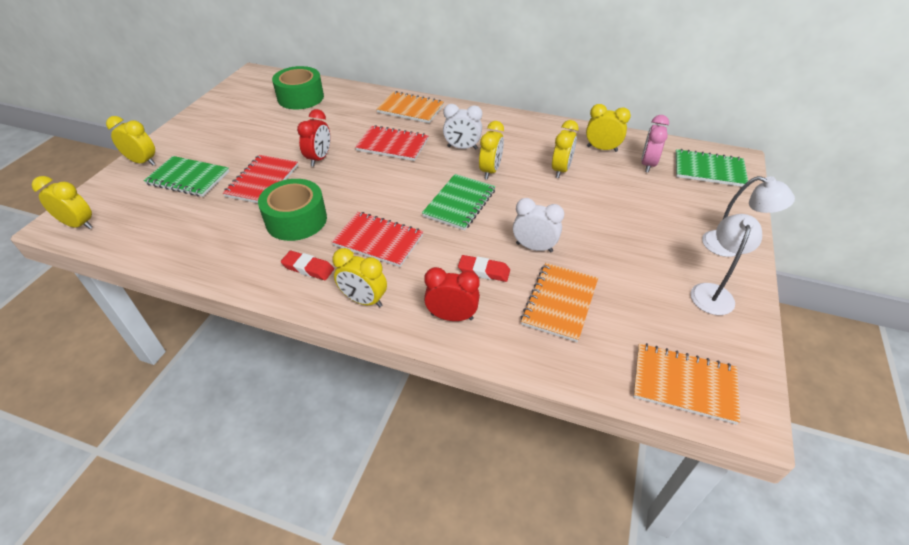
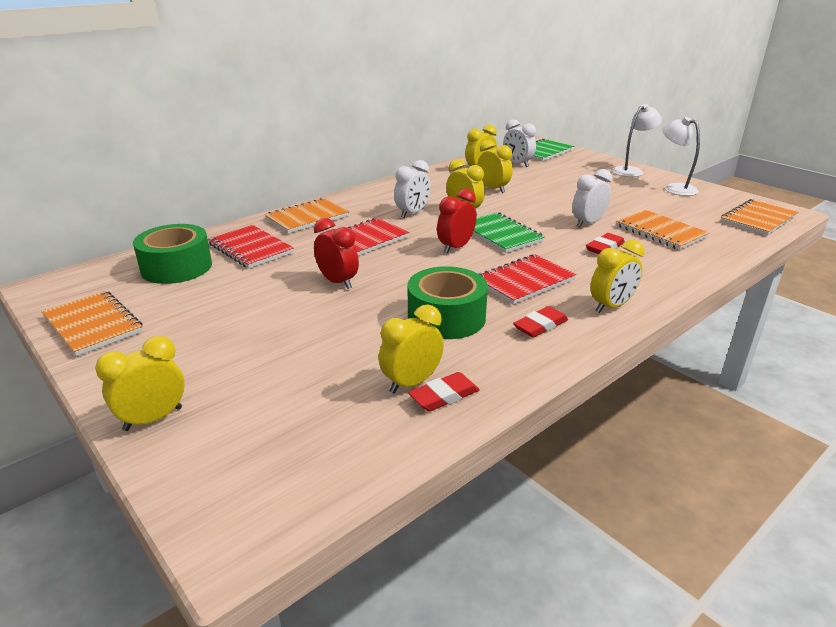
camera: 60 degrees left, 15 degrees down
(79, 224) = (264, 510): yellow clock -> yellow clock (411, 383)
(188, 178) = (261, 380): green notebook -> none
(196, 250) = (444, 396): none -> red eraser
(221, 105) = (93, 325): none -> orange notebook
(262, 181) = (340, 325): red notebook -> red notebook (250, 248)
(452, 316) = (655, 273): red clock -> red clock (455, 247)
(647, 164) = (517, 164): pink clock -> white clock

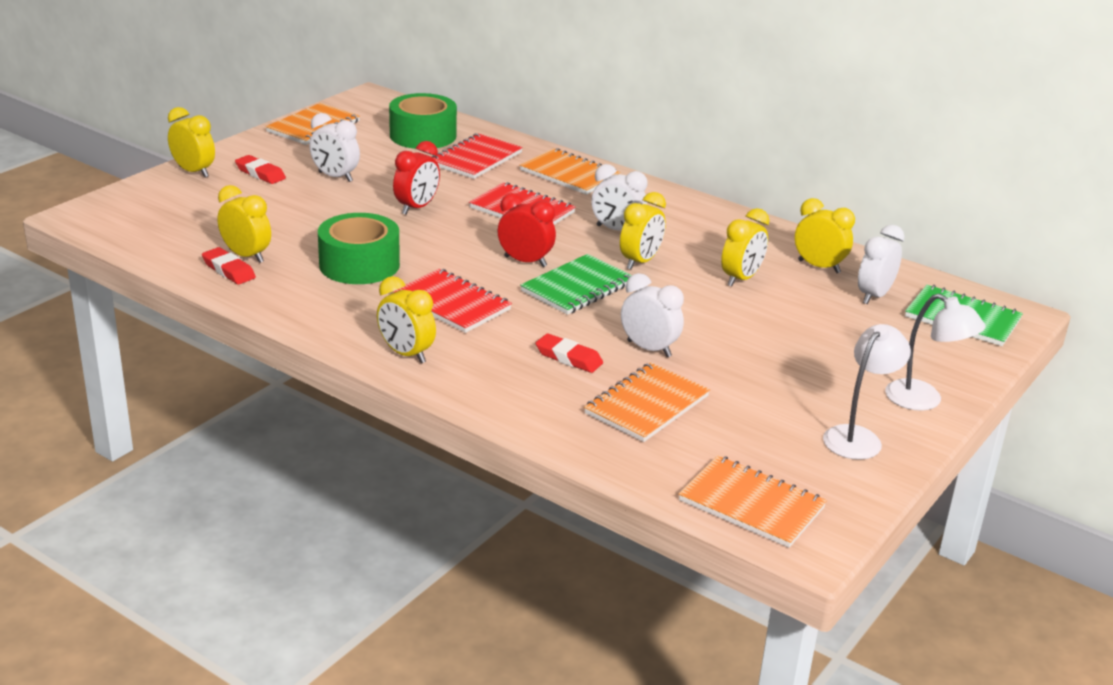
camera: 75 degrees right, 0 degrees up
(241, 319) = (335, 177): none -> white clock
(540, 326) = (353, 312): red eraser -> red eraser (260, 173)

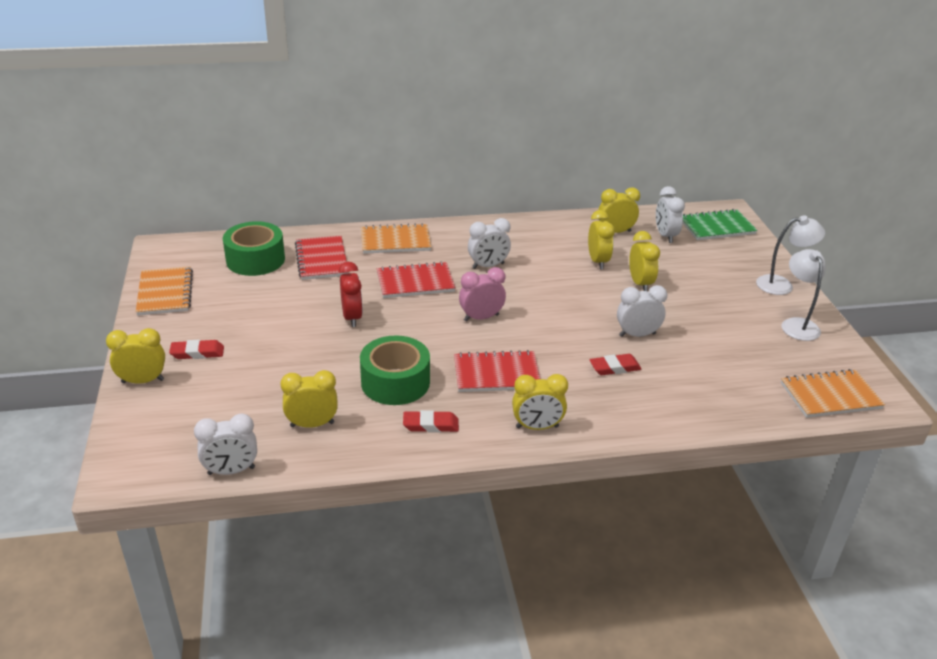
camera: 45 degrees left, 5 degrees up
(228, 270) = (321, 444): red eraser -> red eraser (431, 425)
(335, 177) = (256, 325): white clock -> white clock (231, 471)
(525, 261) = (481, 318): red clock -> pink clock
(577, 287) = (537, 318): green notebook -> none
(640, 262) = (536, 280): yellow clock -> yellow clock (640, 284)
(646, 405) = (697, 371): orange notebook -> none

